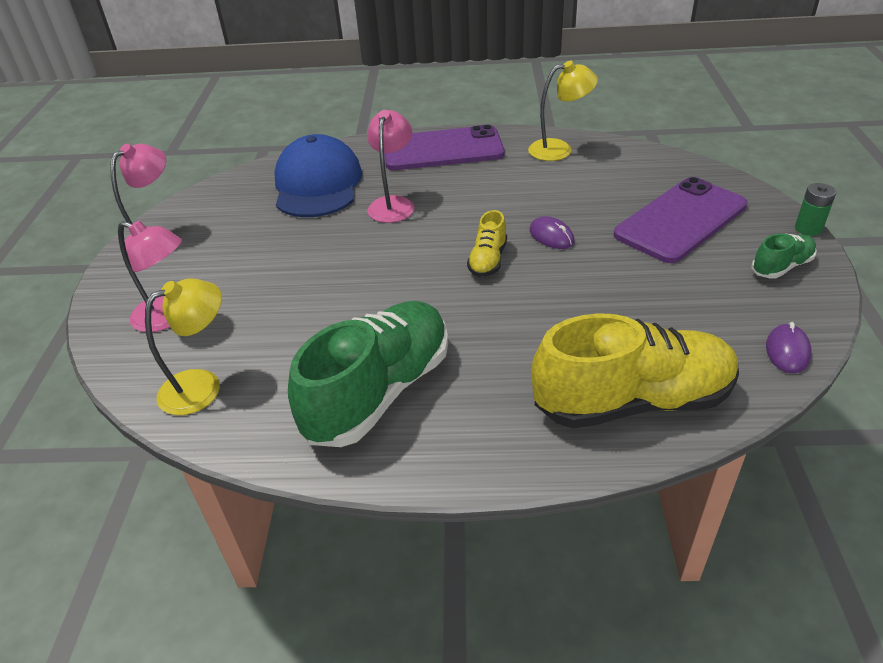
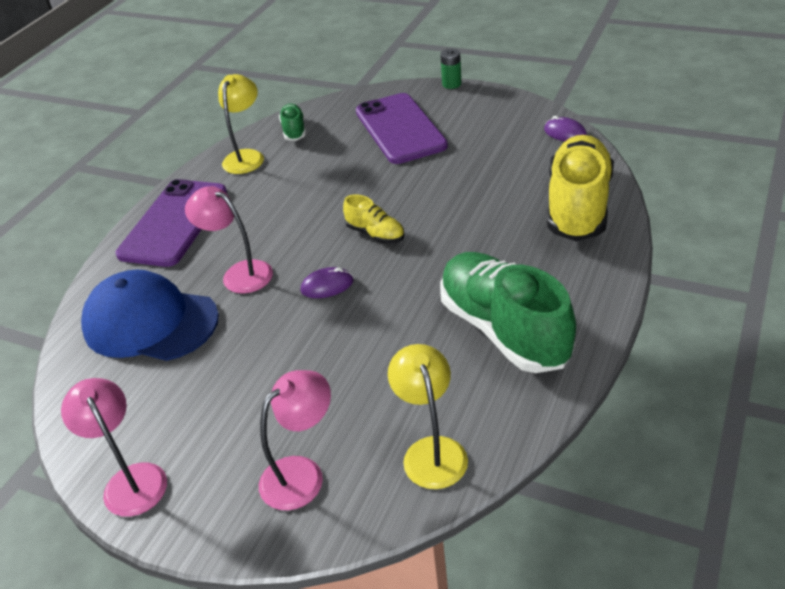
camera: 65 degrees left, 0 degrees up
(551, 236) = (369, 193): purple mouse -> purple mouse (327, 286)
(781, 267) = (483, 107): green shoe -> green shoe (294, 130)

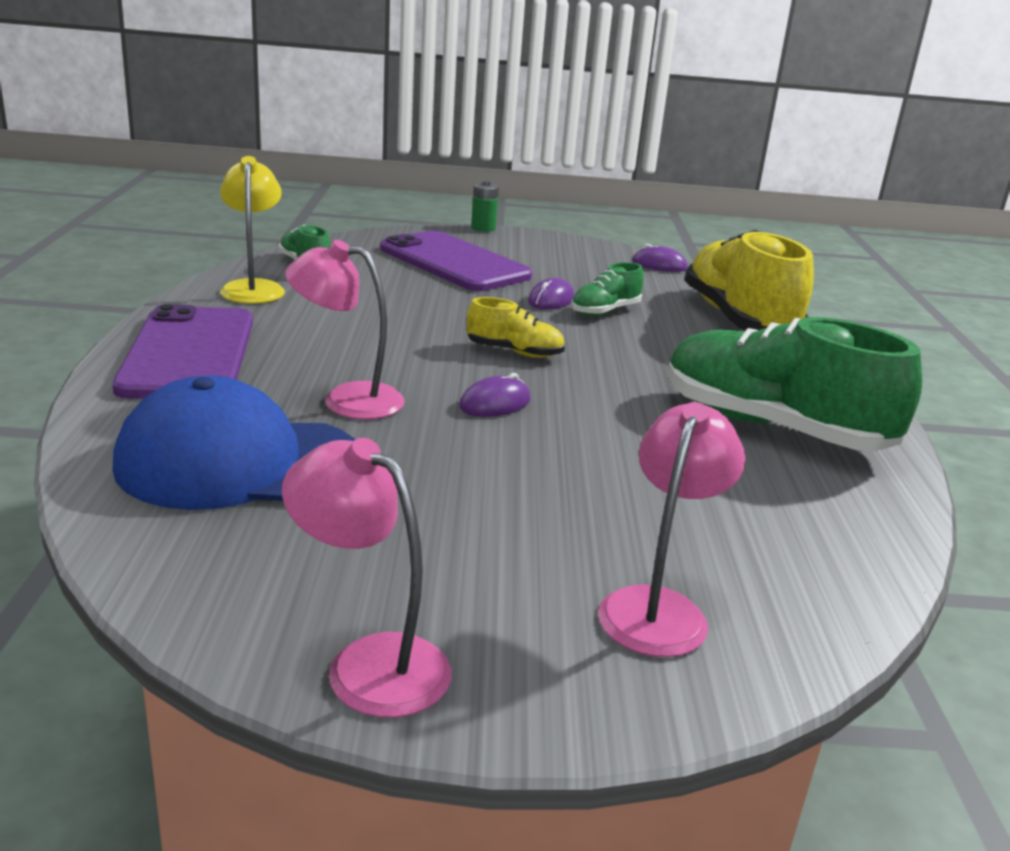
camera: 30 degrees left, 15 degrees down
(431, 451) = (813, 555): yellow lamp -> none
(443, 176) = (551, 300): none -> purple mouse
(475, 191) = (605, 311): none -> green shoe

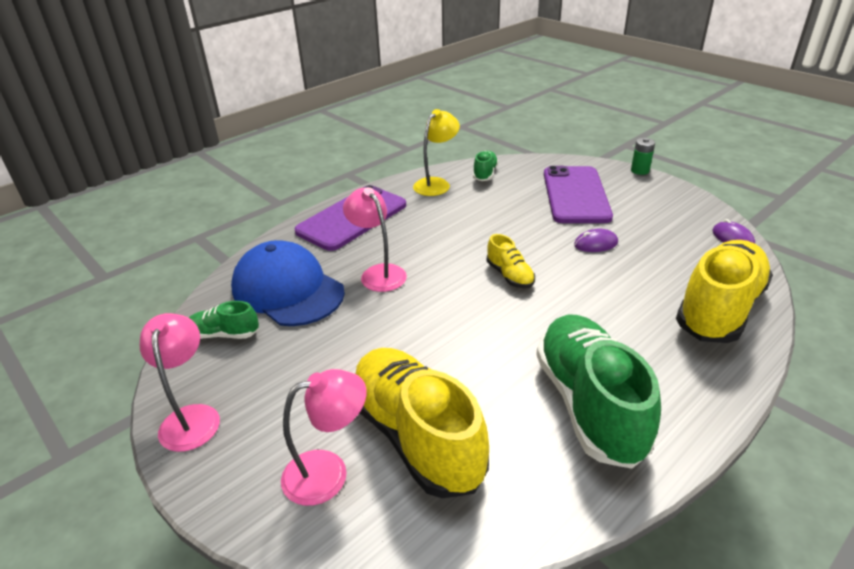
camera: 50 degrees right, 10 degrees up
(495, 403) = (444, 307): purple mouse -> none
(605, 311) = (620, 265): green shoe -> green shoe (224, 334)
(682, 526) = (417, 436): none -> yellow shoe

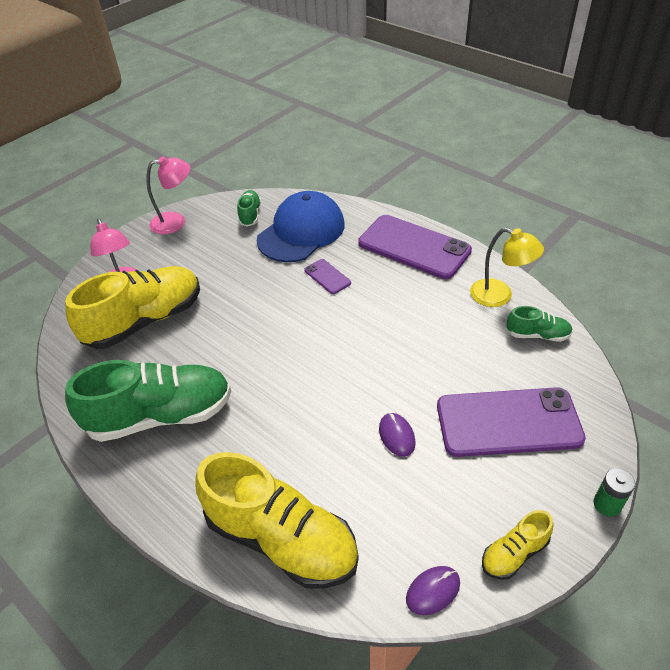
camera: 85 degrees right, 10 degrees up
(378, 273) = (327, 277): pink lamp -> purple phone
(509, 275) = (330, 363): yellow shoe -> yellow shoe (514, 553)

